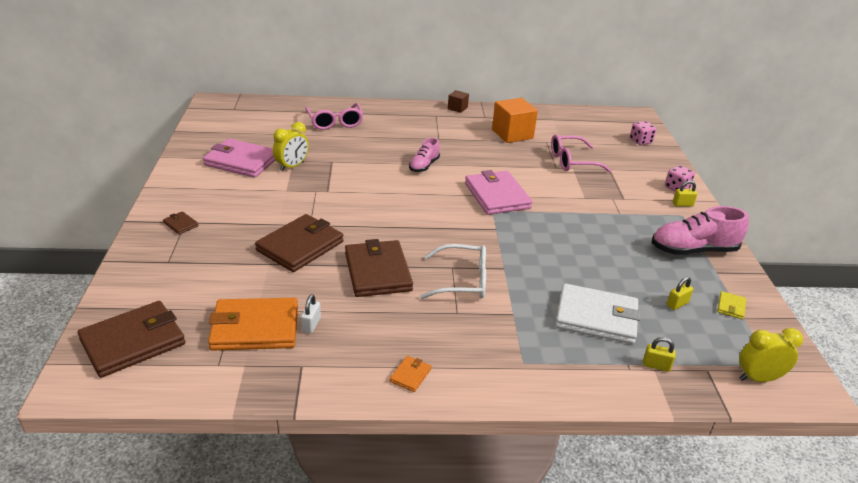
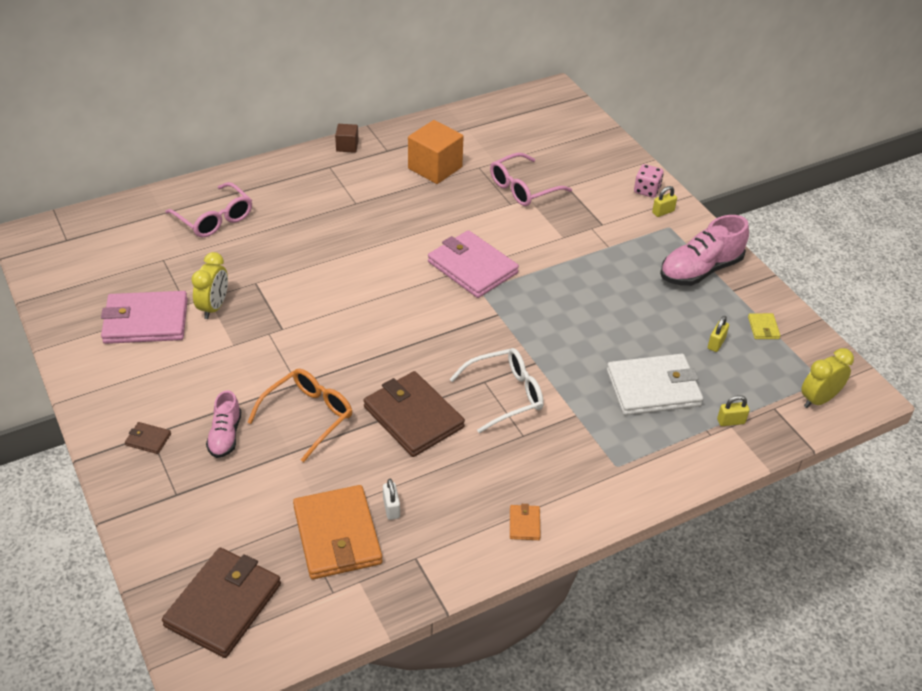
camera: 25 degrees left, 10 degrees up
(255, 328) = (337, 535): orange wallet -> orange wallet turned 75 degrees counterclockwise
(300, 246) = (308, 416): brown wallet -> orange glasses
(424, 166) = (366, 252): pink shoe -> pink shoe (225, 435)
(640, 141) = (578, 132): pink dice -> none

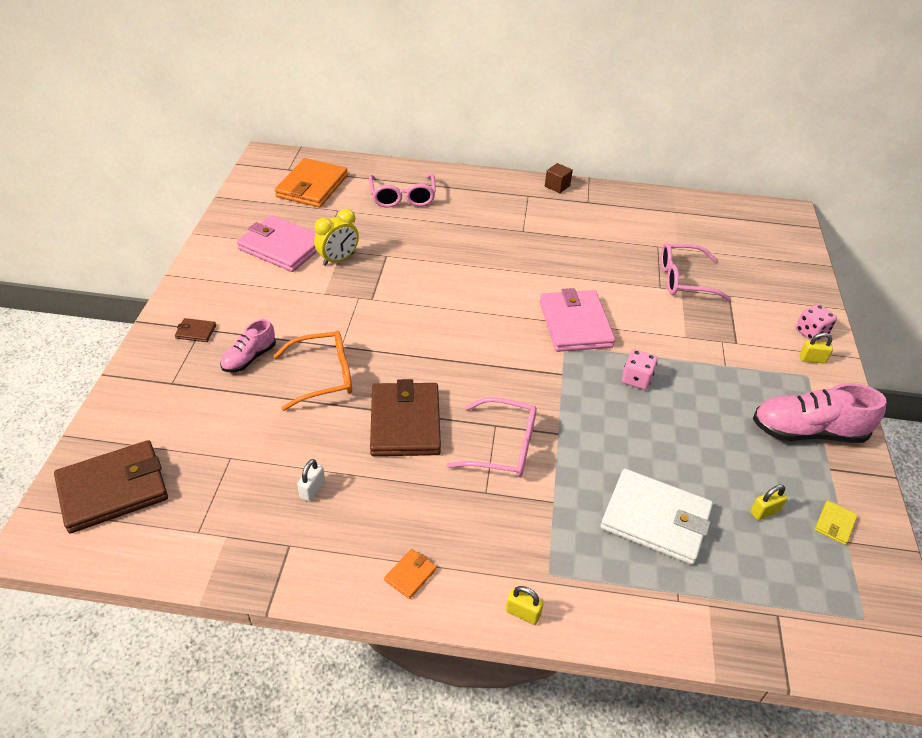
camera: 35 degrees right, 0 degrees up
(148, 439) = (196, 332): brown wallet -> brown wallet turned 45 degrees counterclockwise
(337, 535) = (248, 486): orange wallet -> orange wallet (312, 186)
(435, 168) = (617, 231): orange cube -> none
(505, 395) = (503, 447): white glasses -> pink glasses
(556, 290) = (636, 379): none -> pink dice
(731, 421) = (713, 600): yellow padlock -> yellow padlock (523, 613)
(818, 400) = (841, 636): yellow clock -> none

